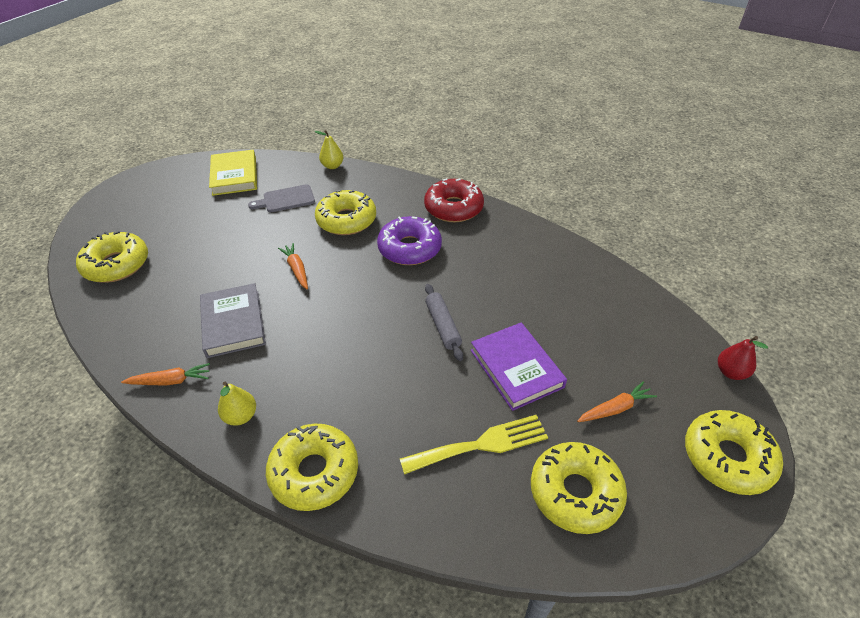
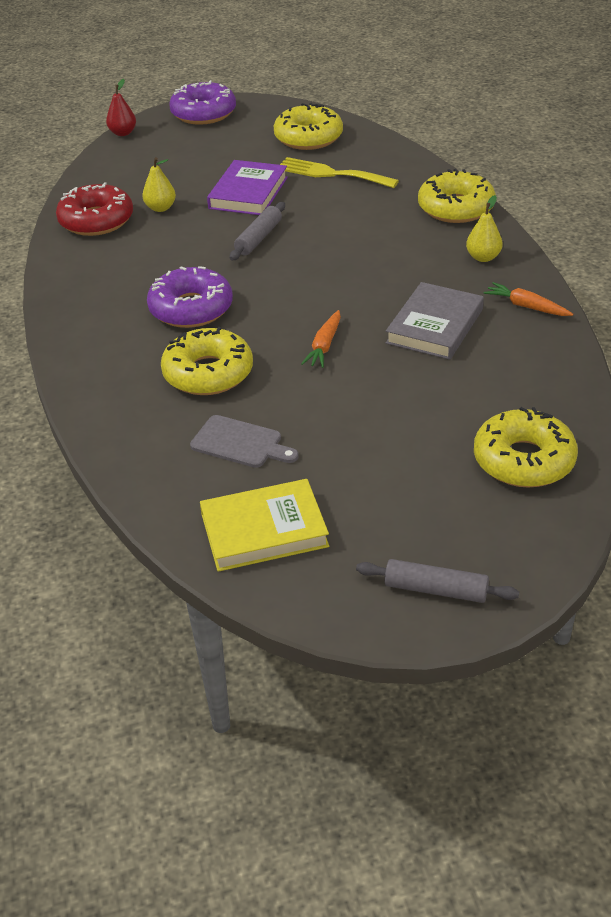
camera: 135 degrees left, 5 degrees down
(134, 192) = (435, 590): none -> grey rolling pin
(234, 176) = (264, 530): yellow book -> yellow book turned 45 degrees clockwise
(332, 166) = (120, 465): yellow pear -> yellow pear (160, 208)
(453, 208) = (84, 325): red donut -> red donut (96, 220)
(615, 408) = (223, 151): orange carrot -> none
(727, 458) = (203, 113): yellow donut -> purple donut

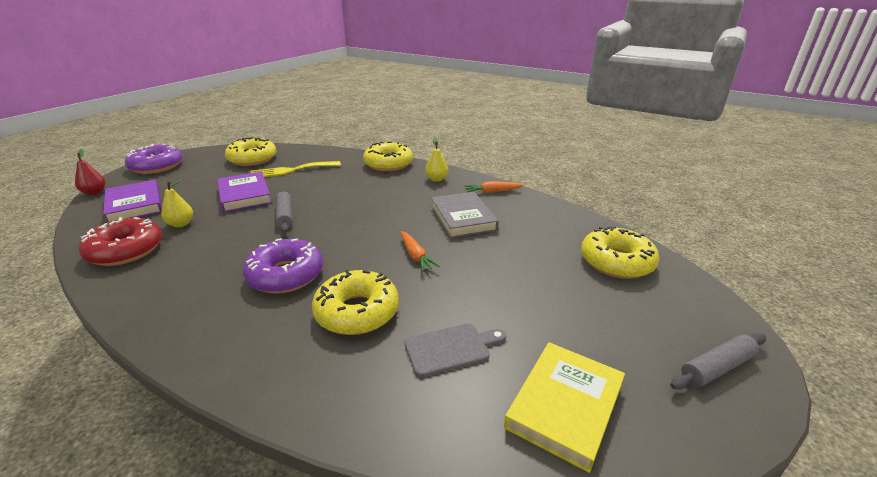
camera: 45 degrees left, 10 degrees down
(143, 165) = (135, 205): none -> purple book

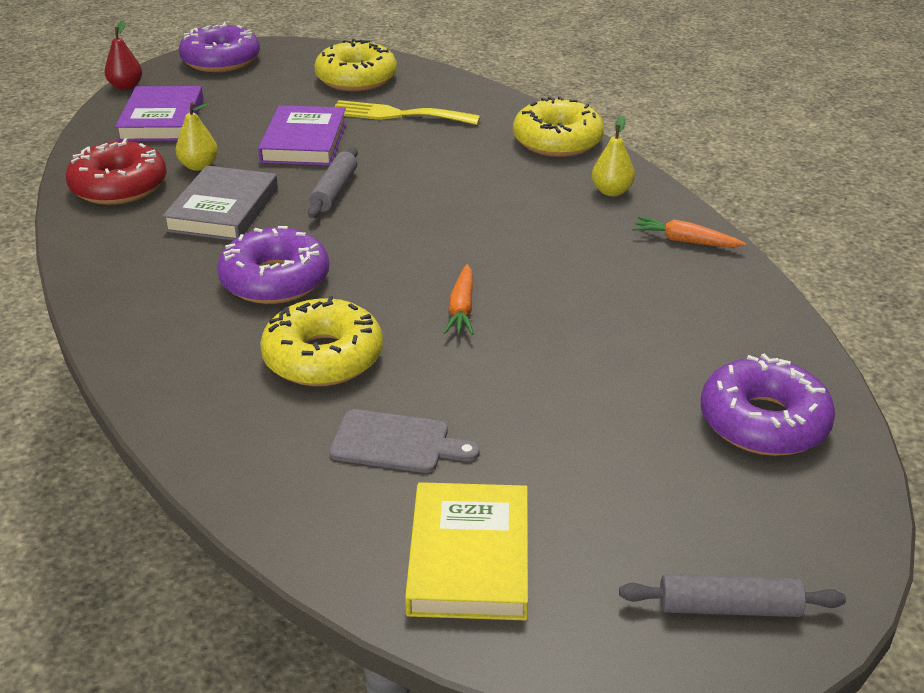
camera: 30 degrees right, 5 degrees up
(463, 218) = (587, 273): grey book -> grey book (223, 210)
(564, 406) = (469, 557): yellow book -> yellow book turned 60 degrees counterclockwise
(616, 262) = (763, 422): yellow donut -> purple donut

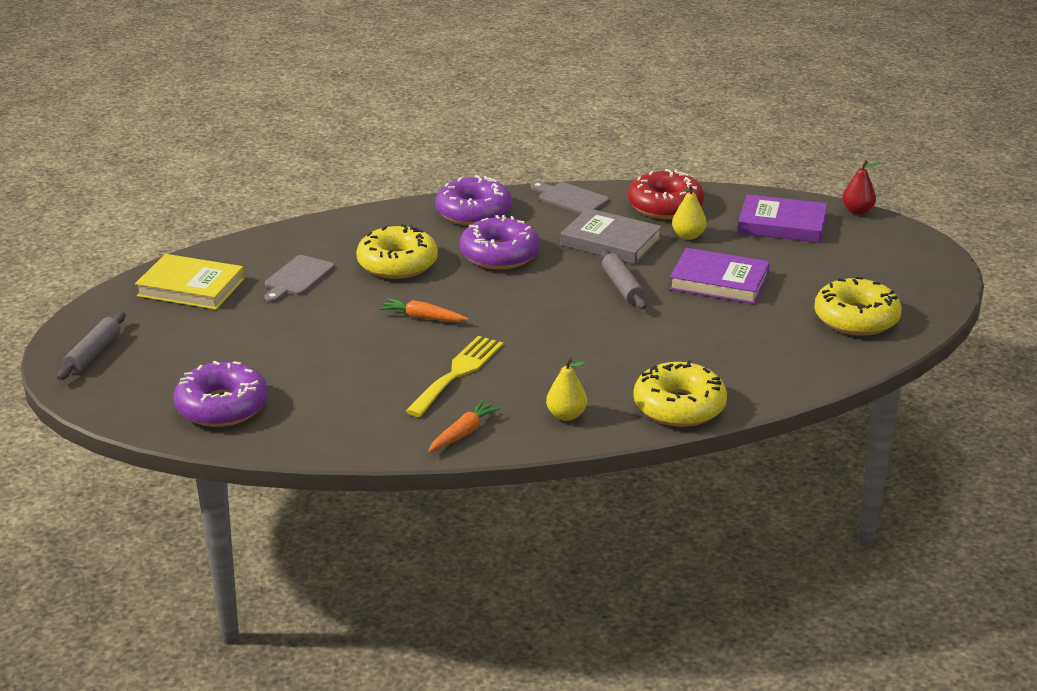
camera: 105 degrees right, 5 degrees down
(100, 251) = (570, 198): none -> grey cutting board
(221, 60) = (914, 255): purple donut -> purple donut (473, 212)
(334, 191) = (622, 287): grey rolling pin -> grey rolling pin turned 45 degrees clockwise
(397, 115) = (764, 331): yellow fork -> yellow fork (457, 373)

